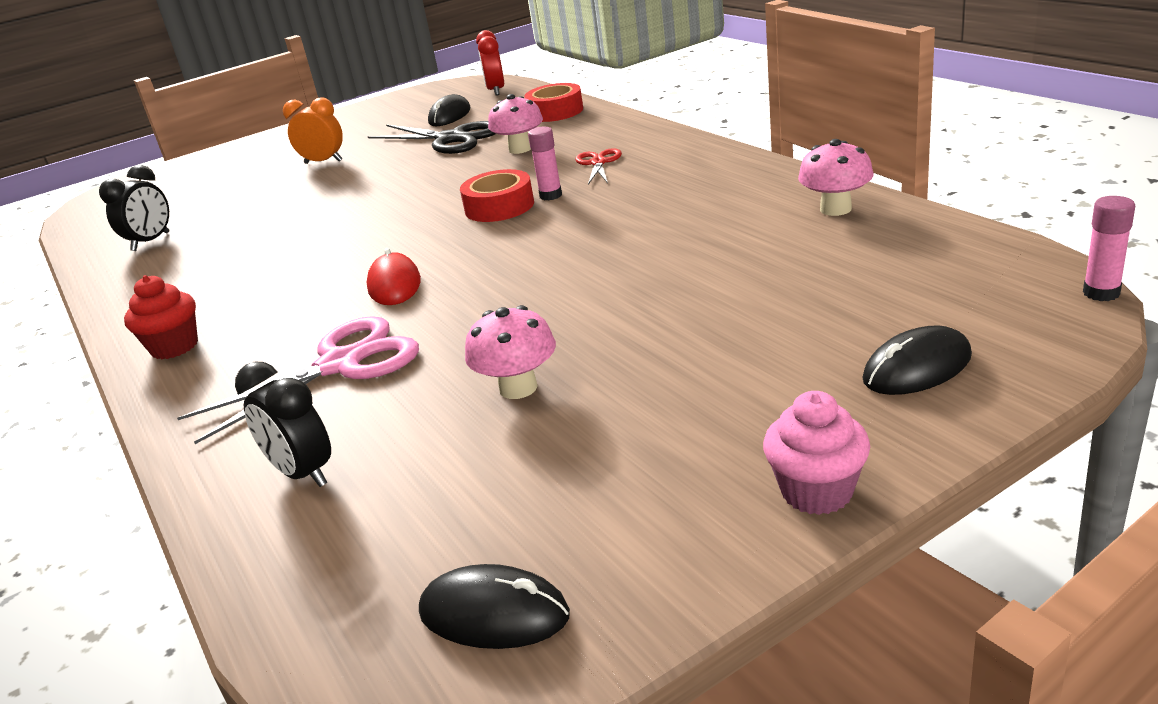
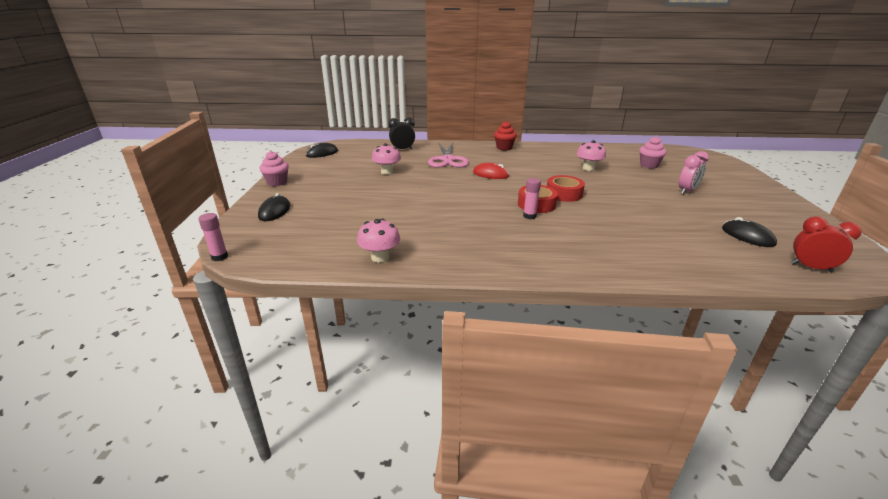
camera: 120 degrees right, 0 degrees up
(151, 242) = (616, 154): black clock -> none
(207, 206) = (649, 165): none -> pink cupcake
(323, 162) = (687, 191): orange clock -> pink clock
(451, 139) = (681, 223): black scissors -> none
(520, 149) = (624, 232): pink mushroom -> pink mushroom (588, 168)
(555, 112) = (700, 265): red tape -> red tape (564, 194)
(598, 163) = (558, 239): red scissors -> none

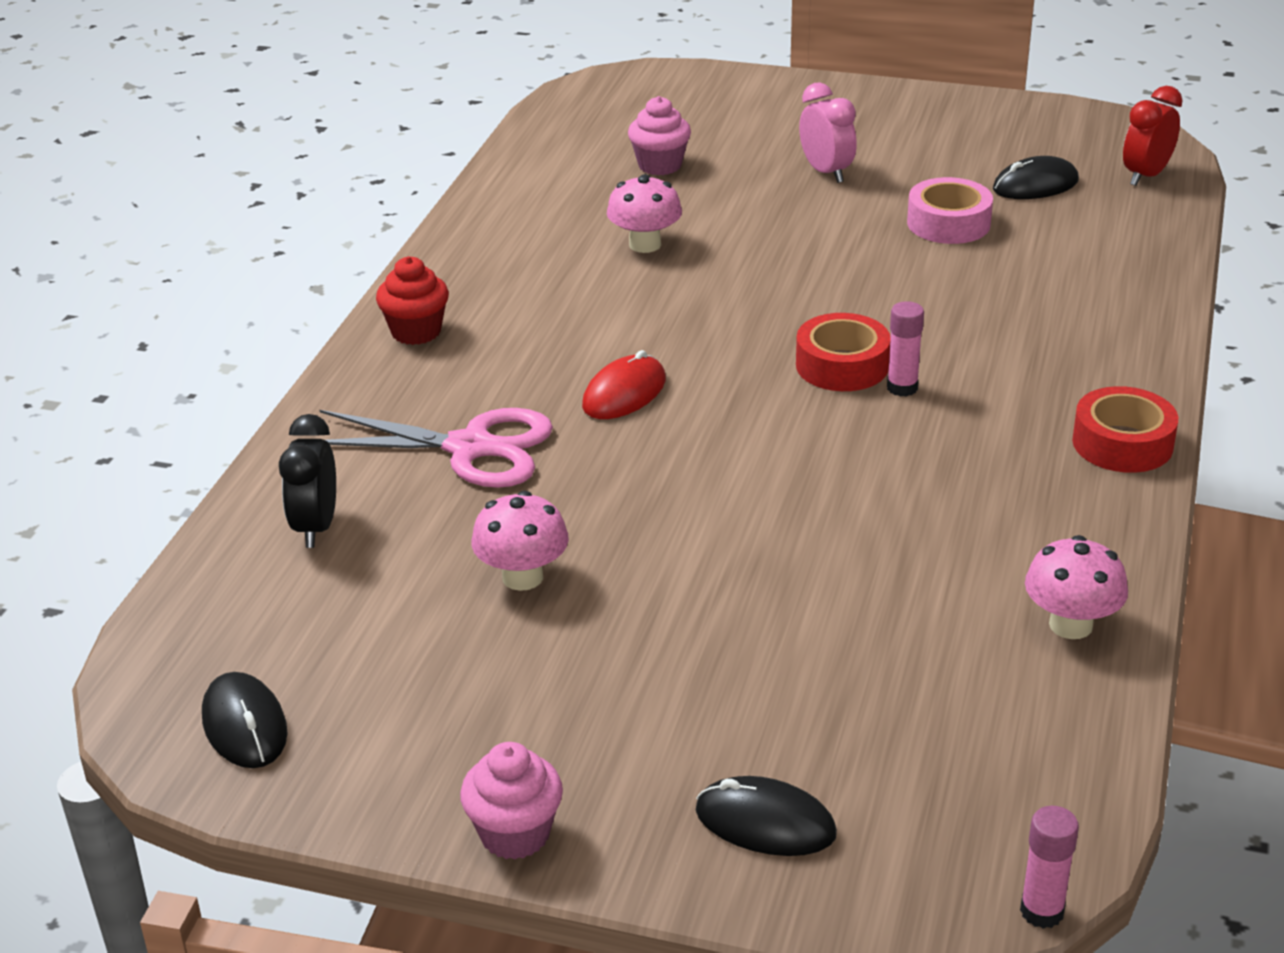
camera: 75 degrees left, 5 degrees up
(564, 194) = (793, 316): red tape -> red tape (1122, 443)
(677, 218) = (948, 223): none -> pink tape

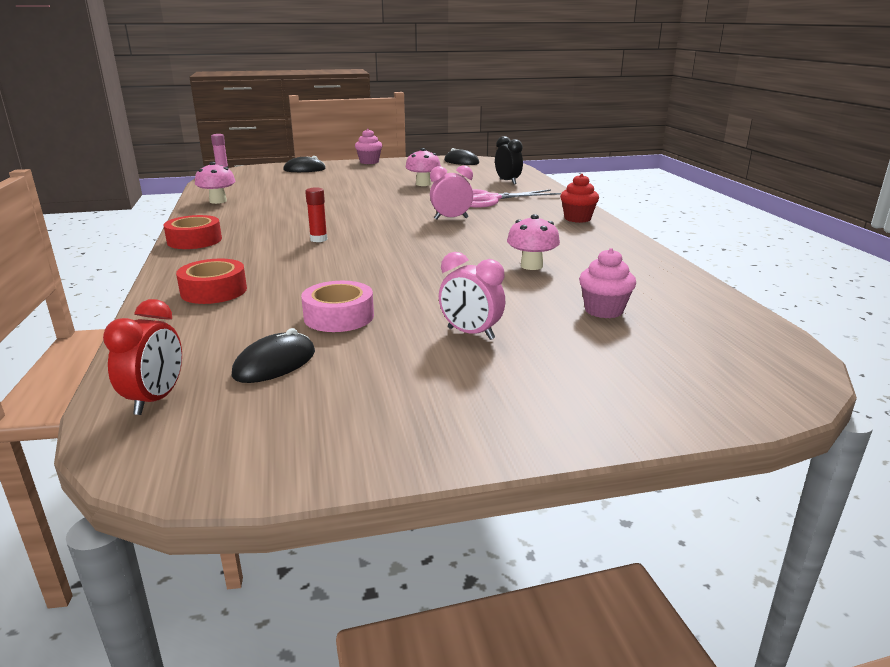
camera: 150 degrees right, 10 degrees down
(624, 393) = (451, 218): red mouse -> pink clock
(842, 365) = (356, 241): red tape -> red tape (214, 291)
(902, 388) = (318, 239): pink glue stick -> red glue stick

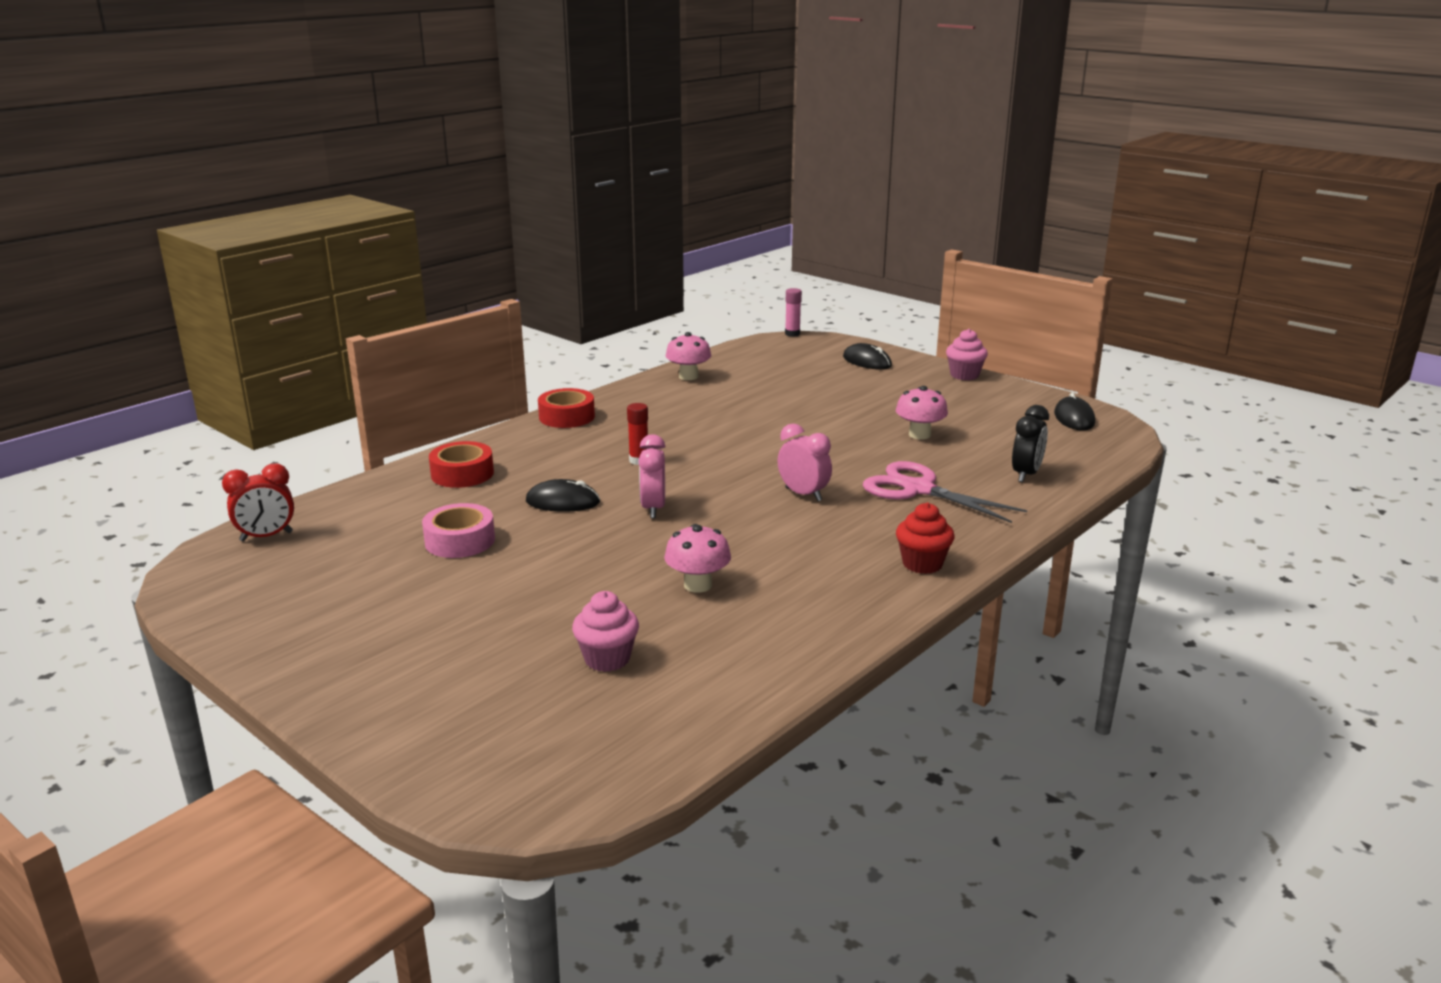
camera: 55 degrees right, 0 degrees up
(274, 363) = (350, 551): black mouse -> black mouse (563, 502)
(470, 333) = (479, 608): pink clock -> pink clock (653, 509)

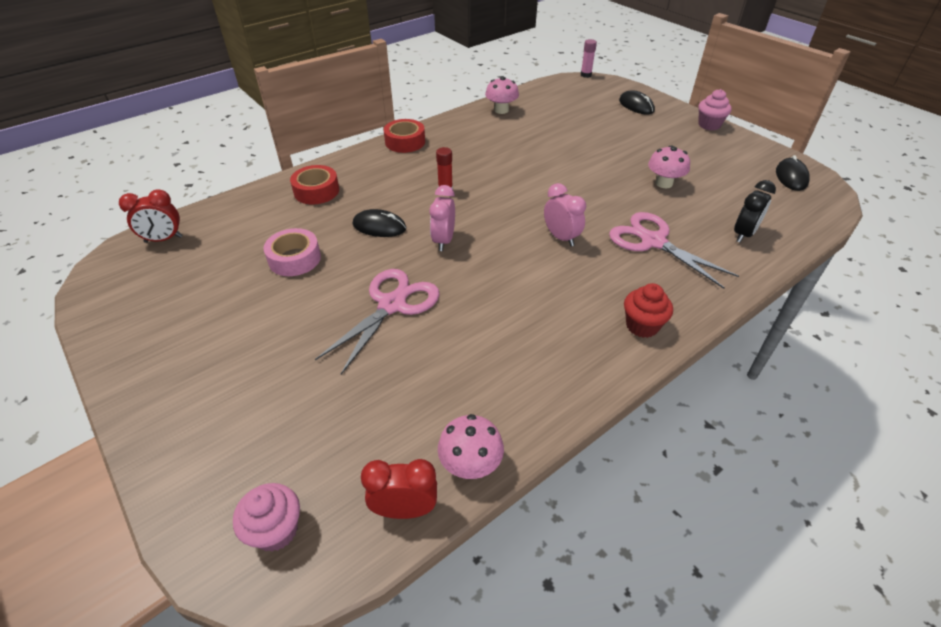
camera: 10 degrees right, 20 degrees up
(607, 572) = (392, 305): none -> pink scissors
(607, 659) = (367, 403): pink cupcake -> pink cupcake (276, 530)
(685, 738) = (405, 509): none -> red clock
(698, 585) = (457, 328): pink mushroom -> pink mushroom (470, 465)

